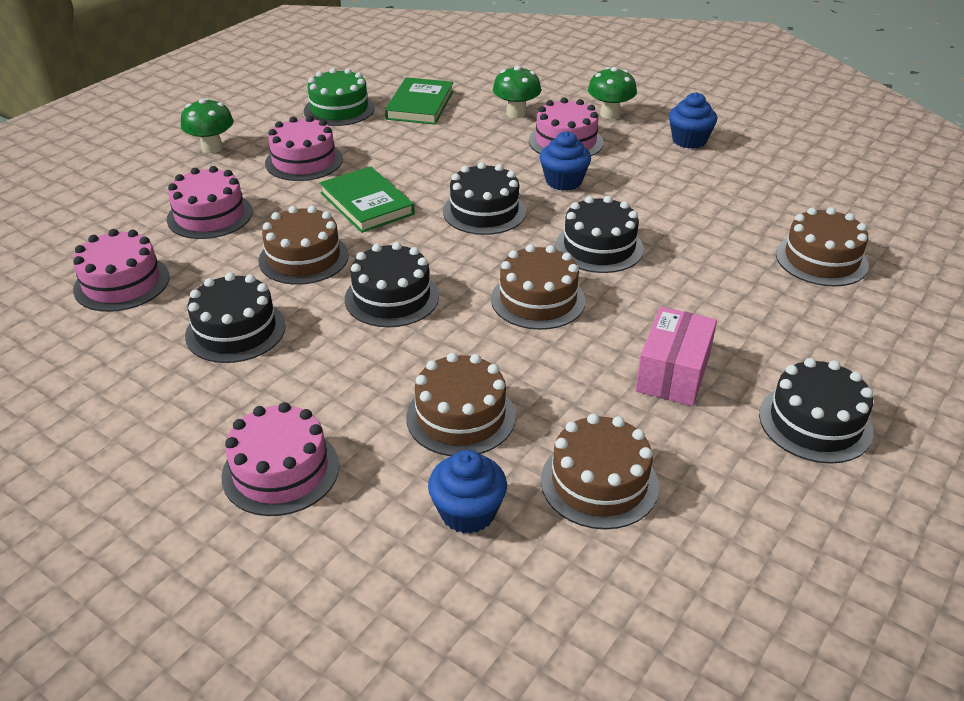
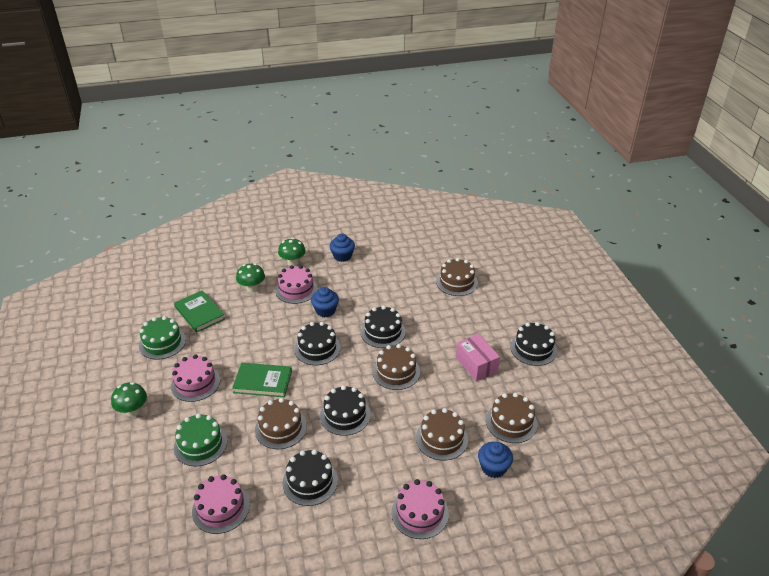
camera: 50 degrees left, 0 degrees up
(210, 215) = (200, 444): pink cake -> green cake

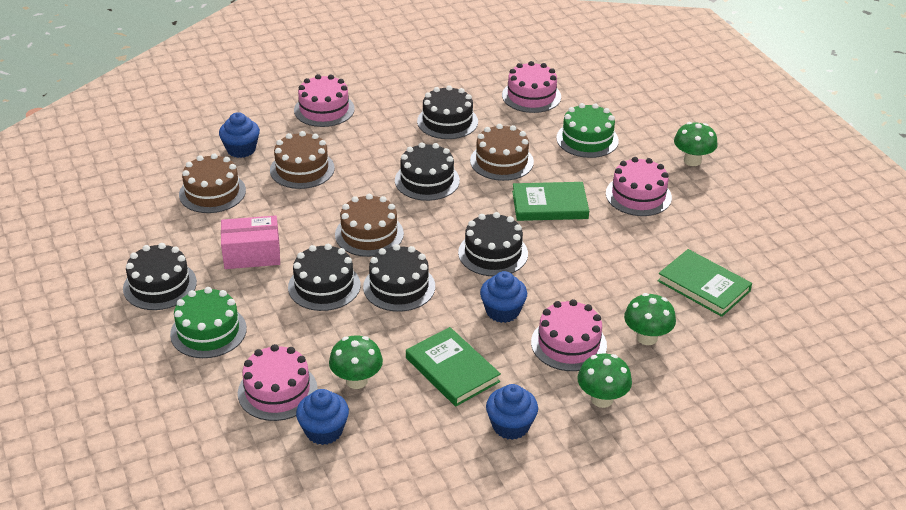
camera: 170 degrees right, 0 degrees up
(162, 343) = (724, 238): green cake -> green cake (208, 331)
(363, 283) = (452, 370): none -> green book
(415, 283) = (356, 381): none -> green mushroom
(429, 337) = (324, 286): none -> black cake
(433, 263) = (324, 431): none -> blue cupcake
(456, 282) = (277, 391): brown cake -> pink cake
(476, 364) = (252, 254): pink box -> pink box turned 60 degrees counterclockwise

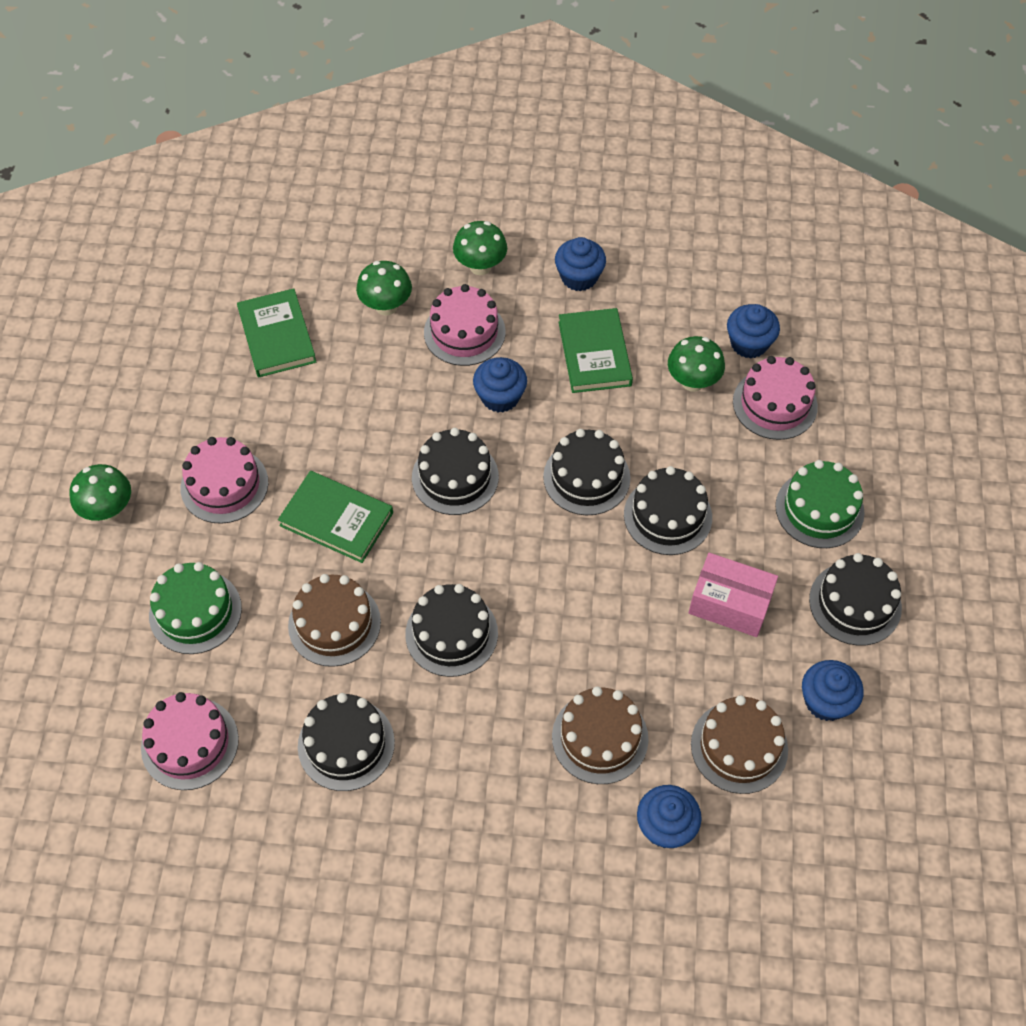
camera: 150 degrees left, 20 degrees up
(163, 230) = (826, 701): none -> blue cupcake
(324, 109) = (503, 867): pink cake -> none
(369, 234) = (576, 572): brown cake -> none

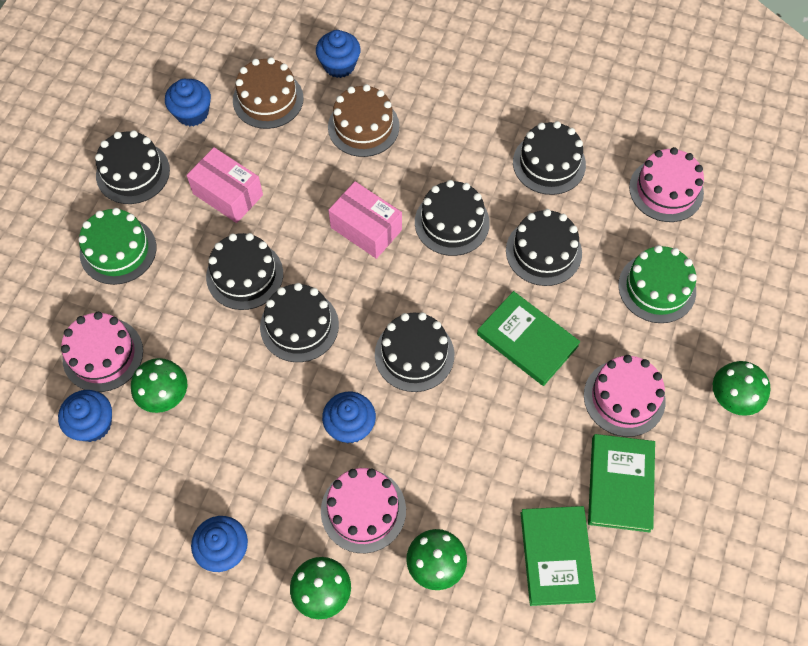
camera: 165 degrees left, 5 degrees up
(334, 624) = (543, 252): brown cake -> black cake
(551, 601) = (366, 228): none -> pink box
(594, 353) = (244, 451): green book -> green book (620, 484)

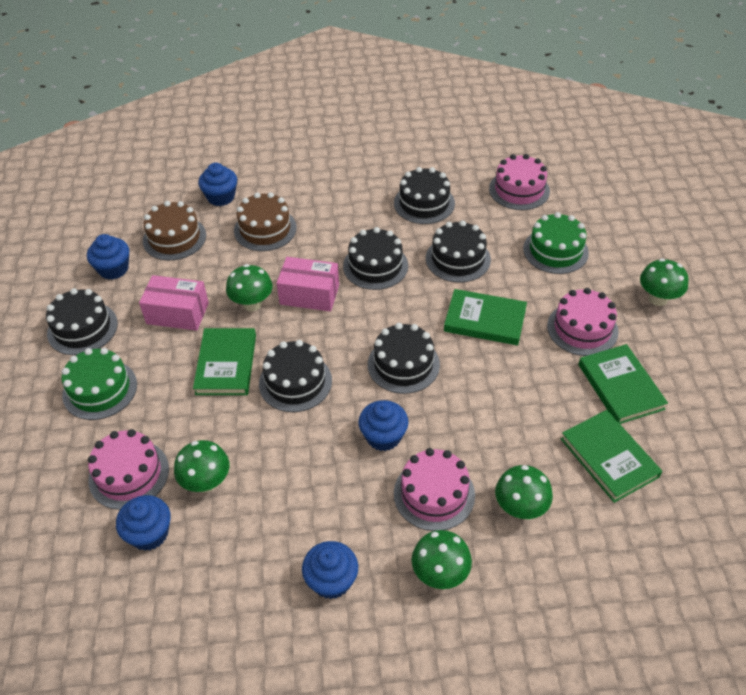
camera: 25 degrees left, 15 degrees down
(244, 275) = (226, 364): black cake -> green book
(304, 215) = (252, 304): none -> green mushroom

